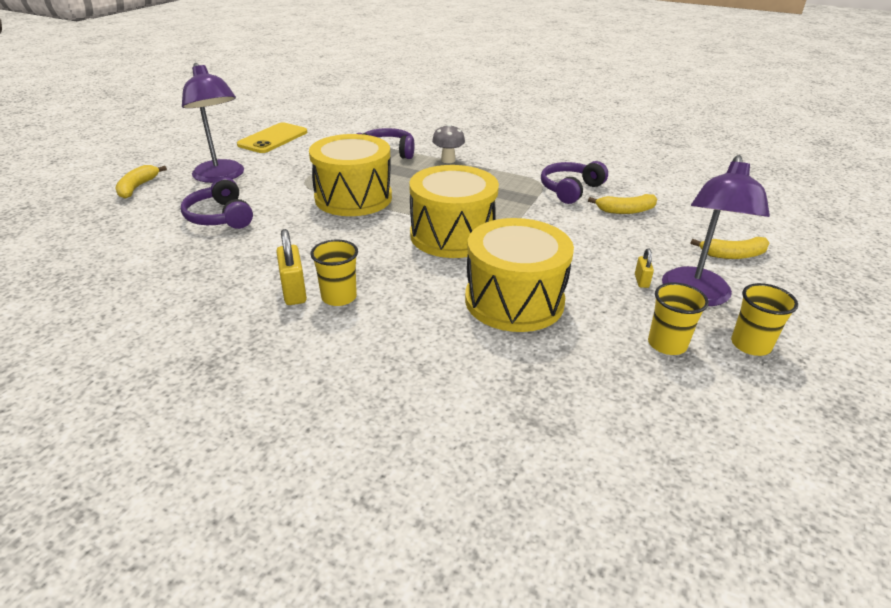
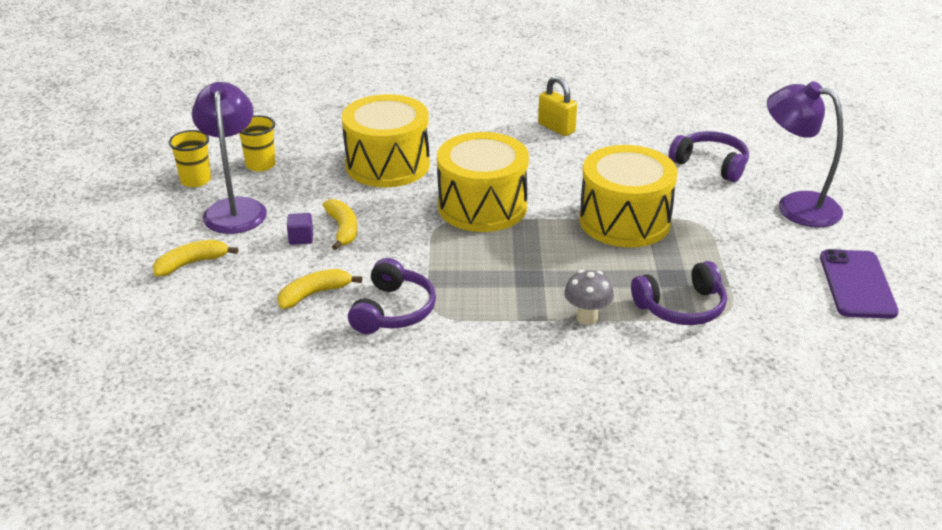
camera: 155 degrees right, 0 degrees up
(137, 187) = (842, 170): yellow banana -> yellow banana (342, 229)
(273, 138) = (857, 284): yellow phone -> purple phone
(339, 297) = (520, 133): yellow cup -> none
(629, 251) = (301, 238): none -> purple cube
(641, 281) = (285, 209): yellow padlock -> none

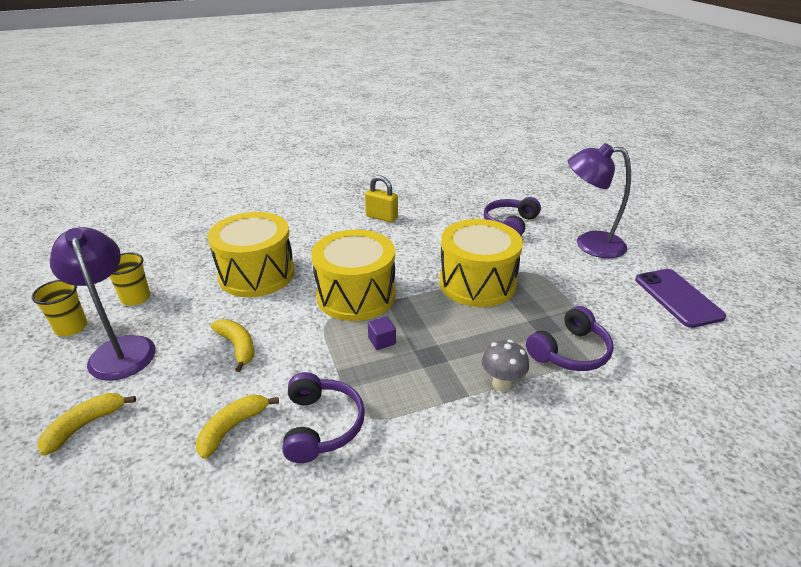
camera: 20 degrees left, 0 degrees up
(301, 238) = (198, 366): purple cube -> purple cube (382, 341)
(711, 164) = (510, 224): purple headphones -> purple headphones turned 75 degrees counterclockwise

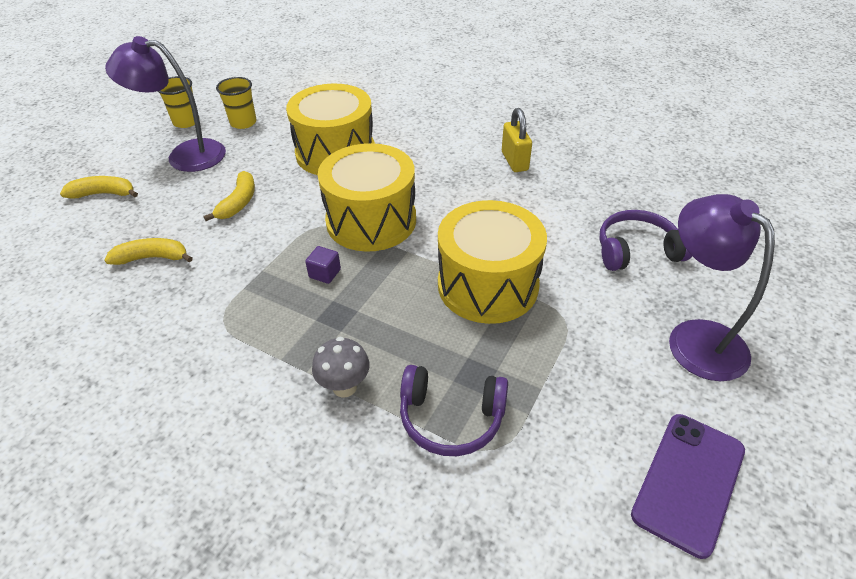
camera: 50 degrees right, 10 degrees up
(120, 349) = (185, 155): purple lamp -> purple lamp turned 105 degrees counterclockwise
(321, 425) = (191, 301): purple headphones -> none

